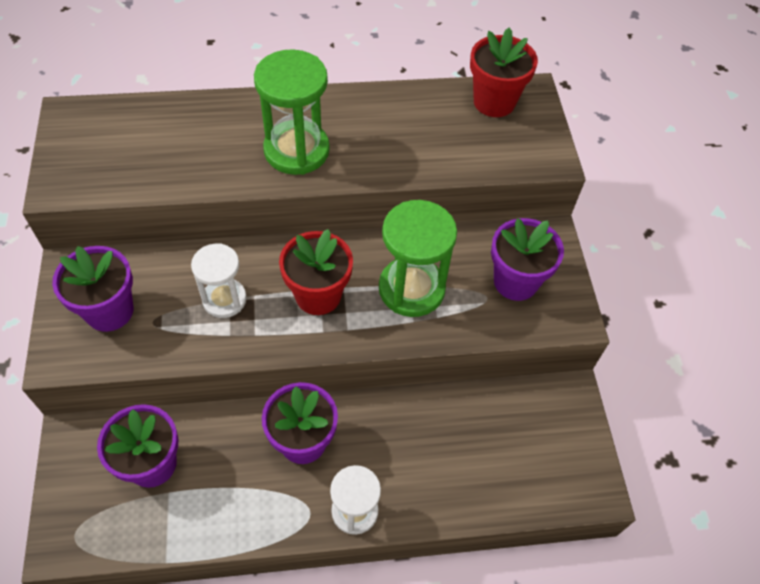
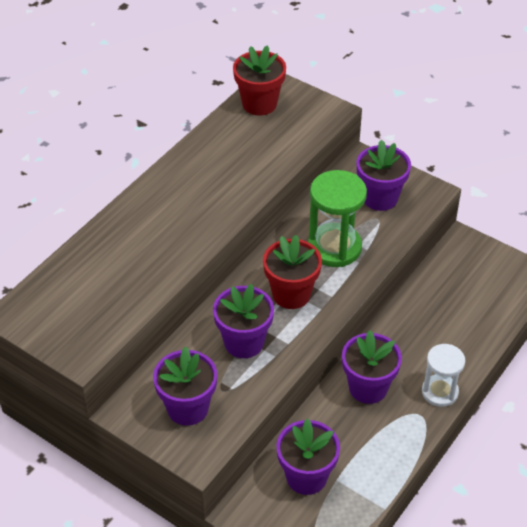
camera: 45 degrees left, 10 degrees down
(224, 299) = (244, 342): white hourglass -> purple flower pot
(296, 150) = (191, 217): green hourglass -> none

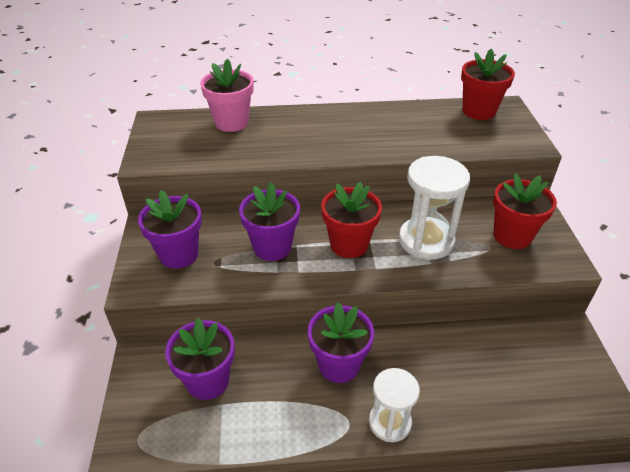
camera: 50 degrees right, 5 degrees down
(87, 263) = (231, 122): none -> pink flower pot
(334, 247) = (426, 240): green hourglass -> white hourglass
(380, 198) = (512, 236): purple flower pot -> red flower pot

